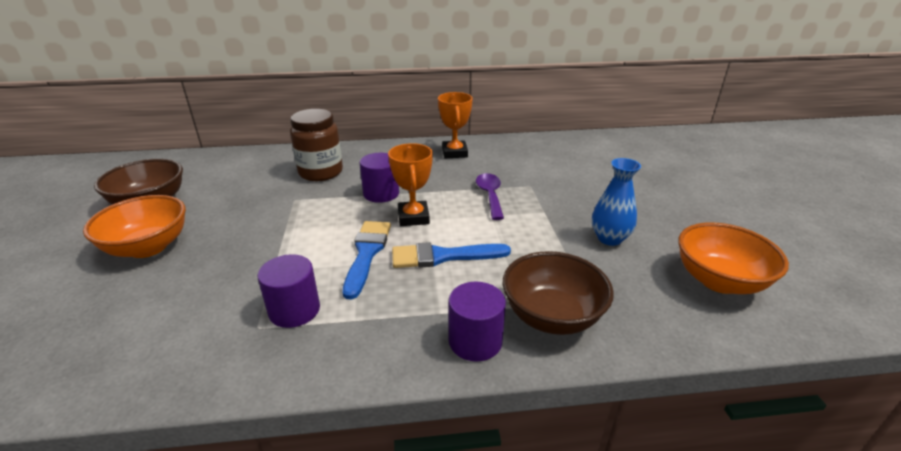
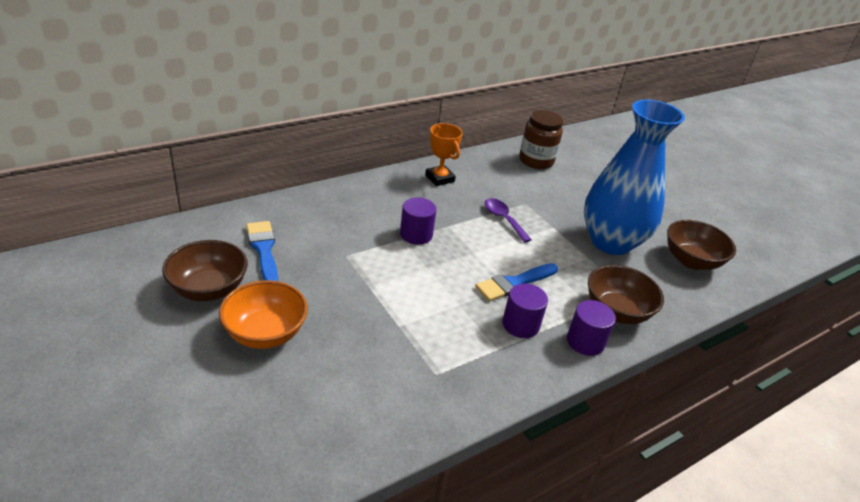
camera: 30 degrees left, 5 degrees up
(294, 310) = (449, 354): purple cylinder -> purple cylinder (520, 324)
(321, 172) = (340, 221): brown jar -> brown jar (536, 161)
(367, 254) = (457, 294): blue brush -> blue brush (263, 250)
(413, 217) = (463, 253): orange trophy -> none
(609, 238) = (611, 242): blue vase -> blue vase, size x2.27
(719, 281) = (691, 261): orange bowl -> brown bowl

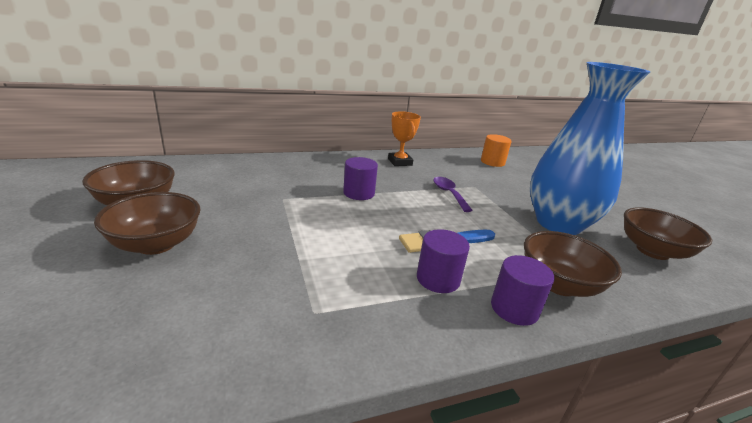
camera: 15 degrees right, 10 degrees down
(263, 250) = (211, 185): blue brush -> none
(265, 333) = (156, 244): orange bowl -> brown bowl
(536, 161) = (492, 162): brown jar -> orange cylinder

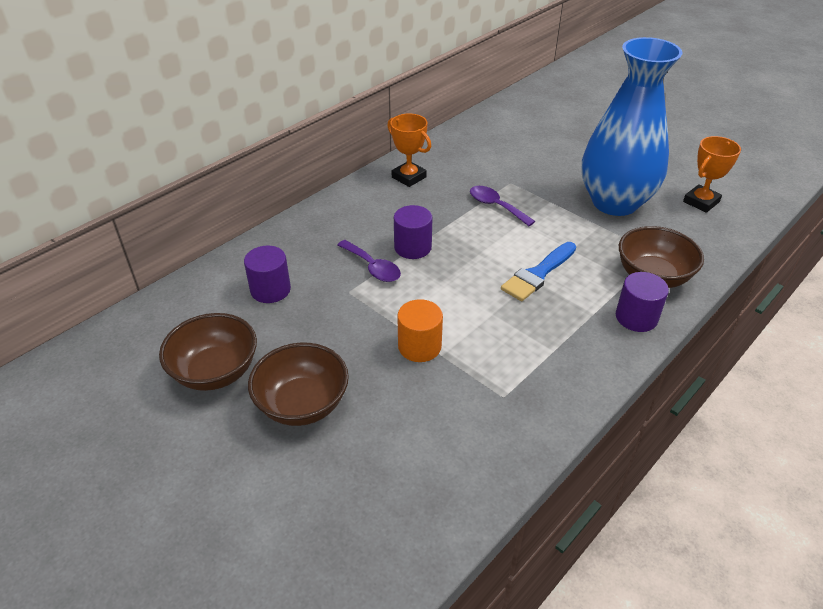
camera: 25 degrees left, 15 degrees up
(316, 193) = (372, 267): none -> purple spoon
(438, 279) = (564, 317): purple cylinder -> purple cylinder (270, 290)
(492, 162) = (500, 132): orange cylinder -> orange cylinder (419, 346)
(652, 251) = (701, 202): brown bowl -> orange trophy

